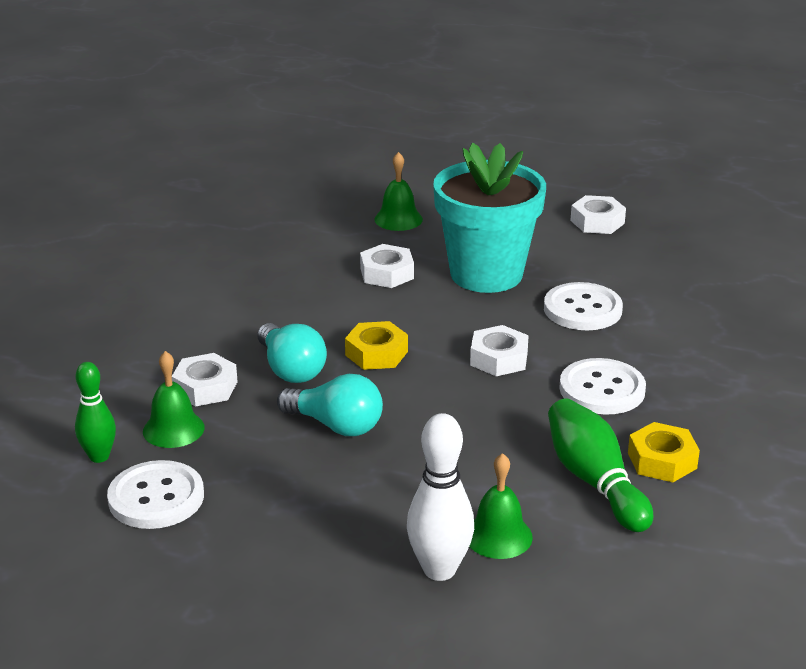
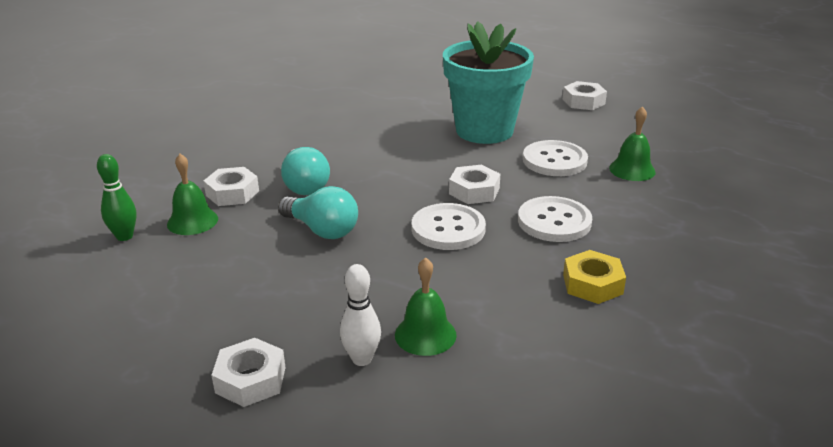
camera: 10 degrees right, 0 degrees up
(156, 498) = (151, 272): white button -> white button (448, 229)
(376, 353) = (376, 179): yellow nut -> none
(387, 273) = (407, 125): white nut -> white nut (251, 380)
(398, 219) = (430, 90): green bell -> green bell (632, 170)
(439, 569) = (362, 359): white bowling pin -> white bowling pin, size x0.66
(594, 481) = (527, 296): green bowling pin -> none

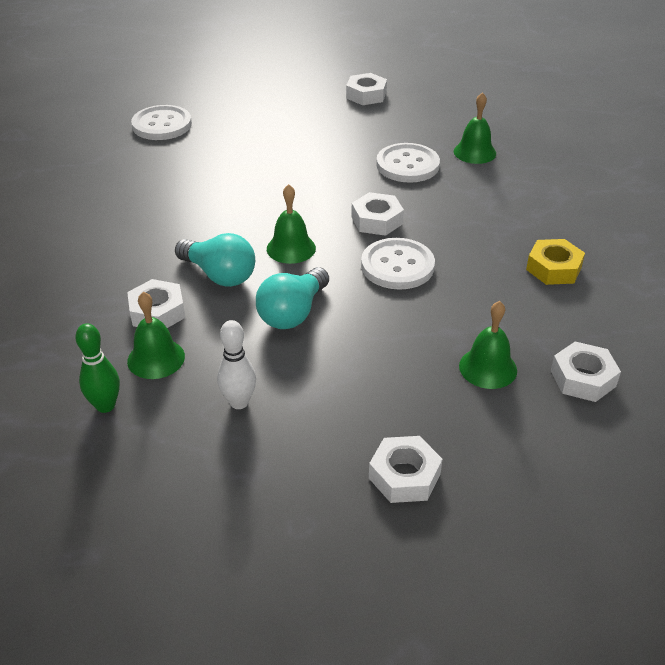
camera: 35 degrees left, 10 degrees up
(322, 230) = (293, 313): turquoise light bulb -> turquoise light bulb turned 120 degrees clockwise
(362, 359) = (466, 412): white bowling pin -> white bowling pin (239, 402)
(379, 186) = (291, 248): none -> green bell
(484, 131) = (316, 155): turquoise flower pot -> none
(503, 383) = (583, 378): none -> white nut
(554, 221) = (469, 224): white button -> white button (162, 125)

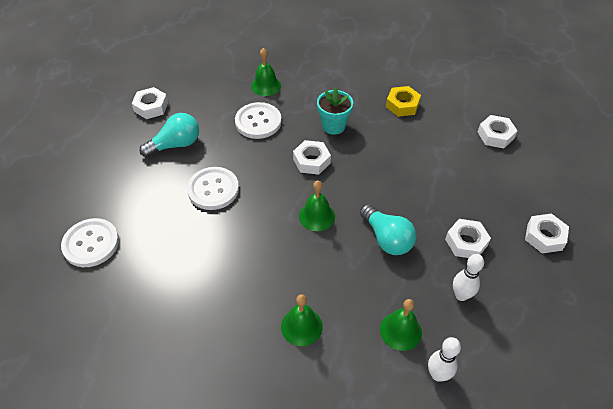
camera: 65 degrees left, 10 degrees up
(105, 406) = (438, 375): green bowling pin -> white bowling pin
(157, 312) = (350, 316): white nut -> white nut (466, 242)
(219, 275) = (326, 266): turquoise light bulb -> turquoise light bulb (176, 145)
(397, 266) = (365, 170): white button -> white button (213, 189)
(453, 221) = (333, 126): none -> turquoise flower pot
(488, 368) = (474, 168): green bell -> green bell (301, 326)

